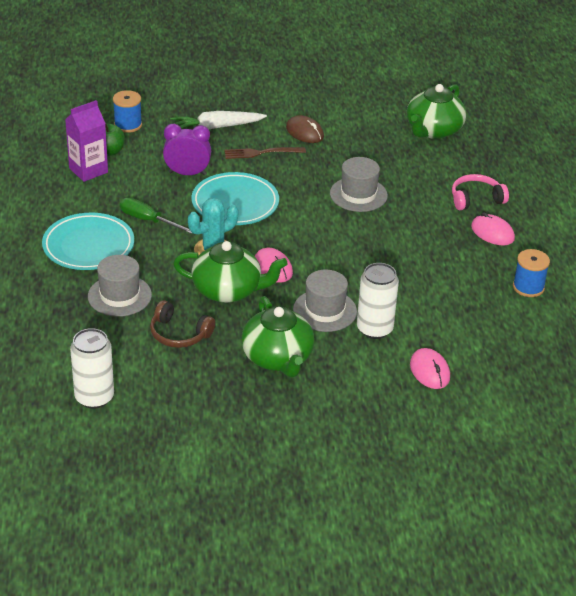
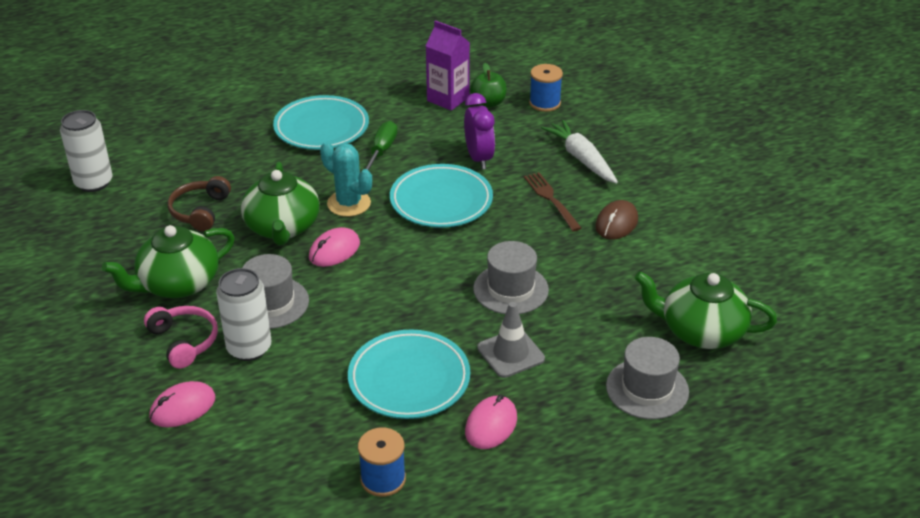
camera: 75 degrees right, 0 degrees up
(119, 296) = (249, 163): grey hat -> grey hat (647, 389)
(426, 209) = (510, 353): none -> grey traffic cone
(436, 258) = (409, 379): none -> turquoise plate
(476, 199) = (561, 397): pink headphones -> pink headphones (184, 341)

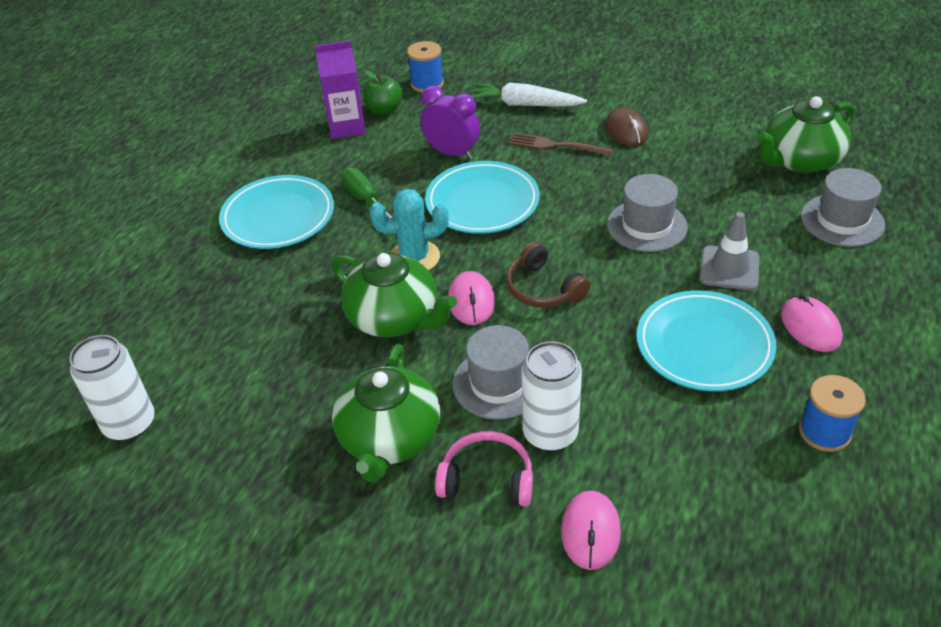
camera: 45 degrees left, 5 degrees up
(200, 211) = (292, 363): brown headphones -> brown headphones (543, 289)

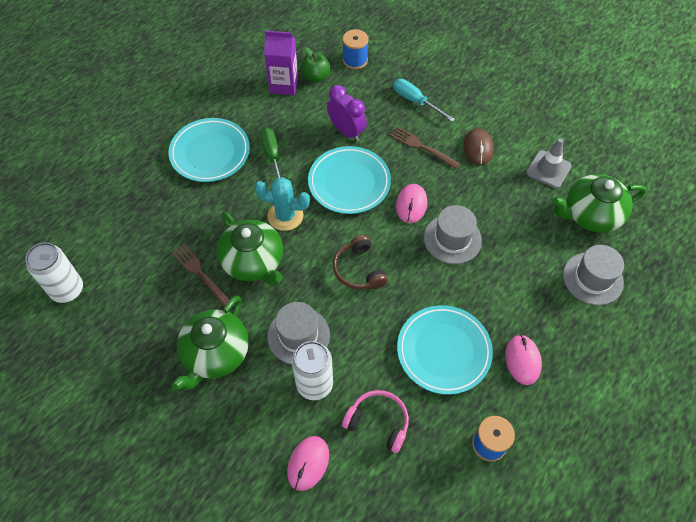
camera: 15 degrees right, 15 degrees up
(324, 351) = (200, 273): none -> brown fork
(471, 301) = (307, 264): pink mouse -> pink mouse (411, 204)
(487, 479) = (262, 404): pink headphones -> pink headphones (378, 422)
(524, 104) = (415, 101): white carrot -> turquoise screwdriver
(729, 268) = (491, 294): grey traffic cone -> grey traffic cone (548, 169)

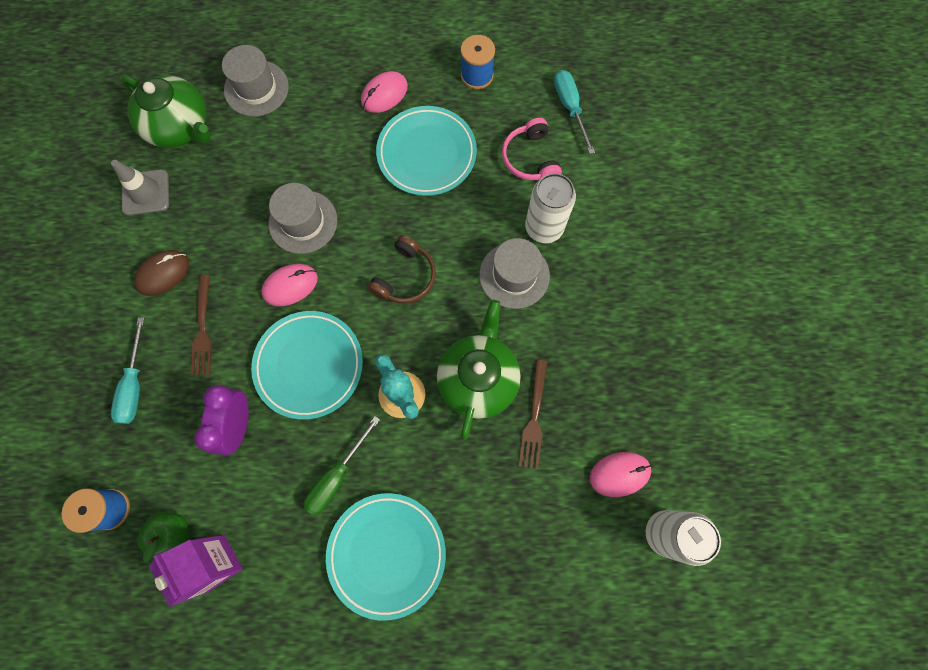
camera: 130 degrees left, 15 degrees up
(215, 354) = (593, 329): green teapot -> none
(308, 463) = (607, 183): pink mouse -> pink mouse (619, 474)
(398, 494) = (570, 108): none -> turquoise screwdriver

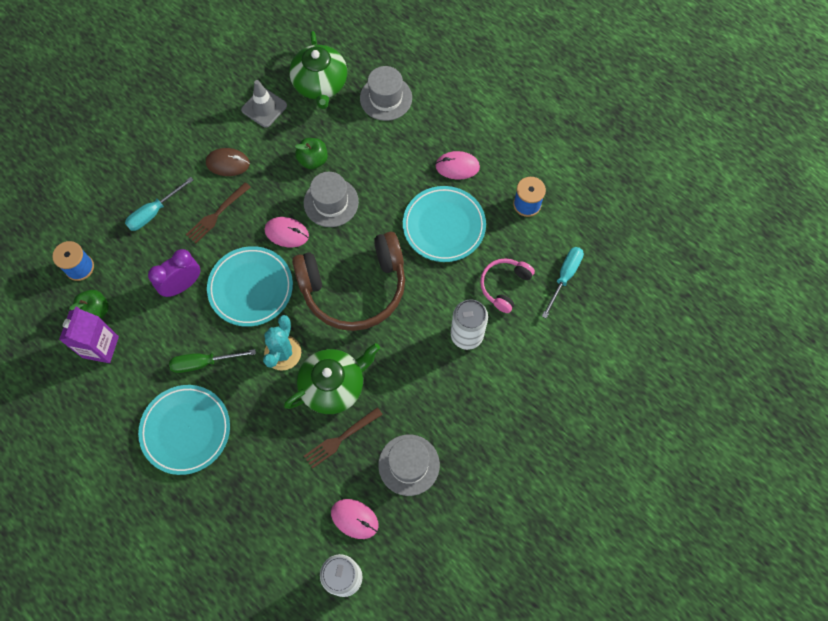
camera: 45 degrees right, 5 degrees down
(245, 199) = (313, 160): none -> green apple
(405, 277) = (354, 288): brown headphones -> brown headphones, size x2.02
(514, 275) = (418, 346): grey hat -> grey hat (409, 465)

